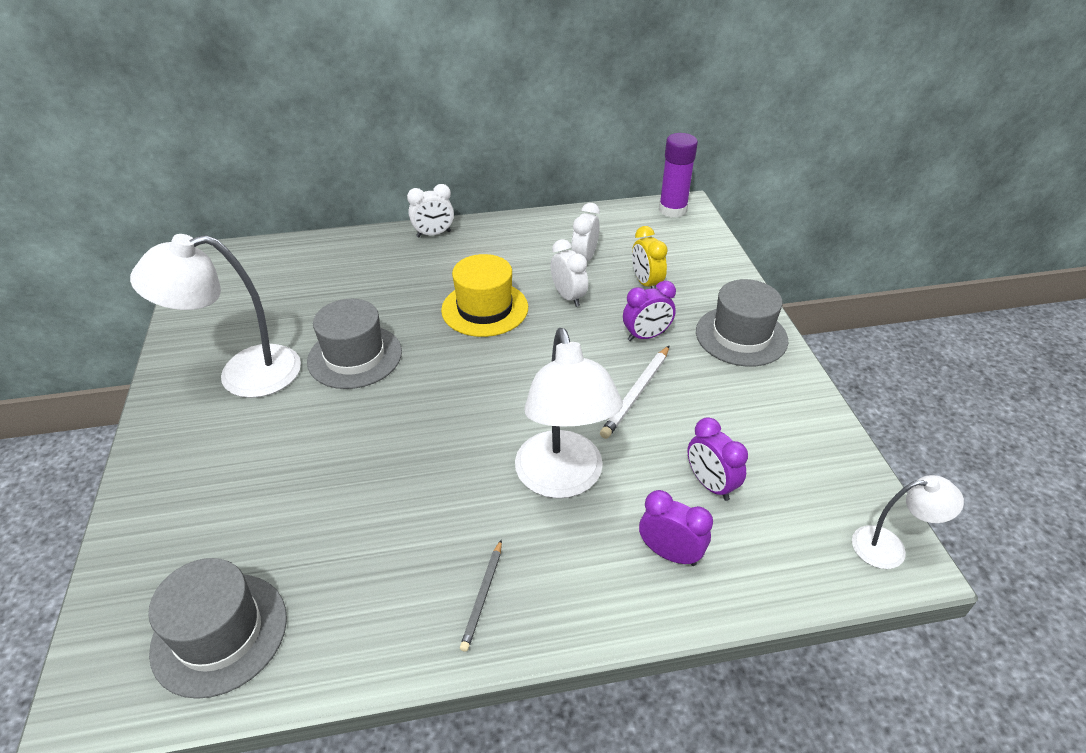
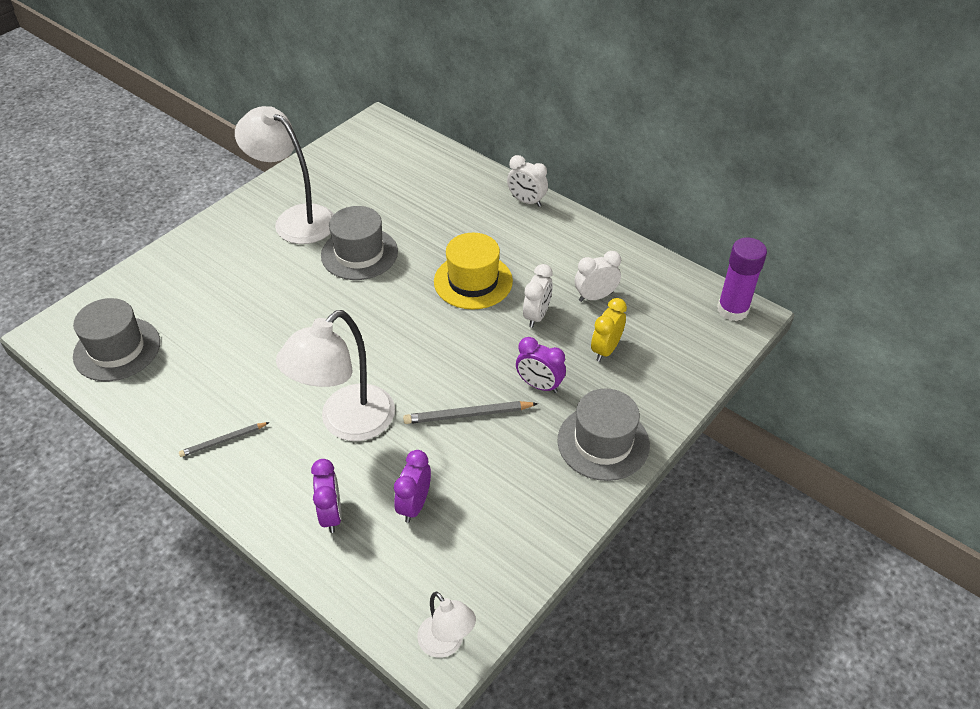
camera: 50 degrees right, 5 degrees up
(636, 394) = (468, 415): white pencil -> grey pencil

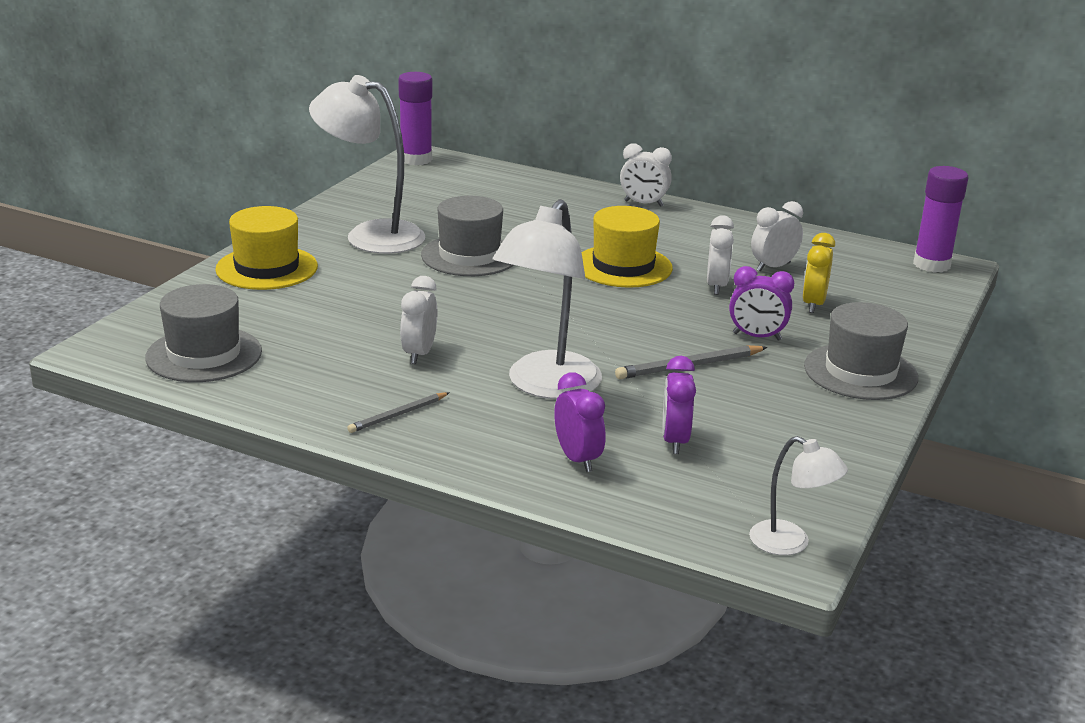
camera: 15 degrees left, 20 degrees down
(203, 251) = (267, 268): none -> yellow hat
(270, 370) = (419, 354): none -> white clock
(371, 125) = (416, 159): none -> purple glue stick

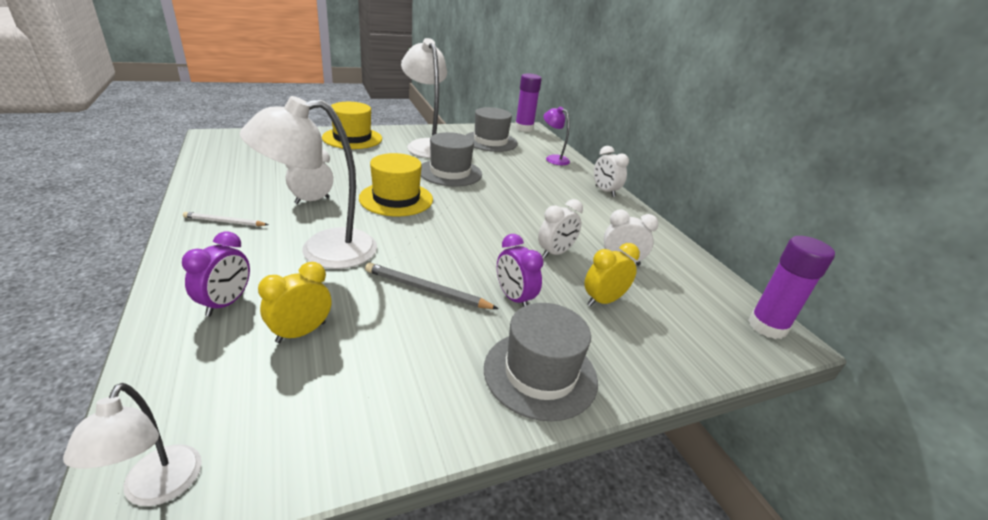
camera: 40 degrees right, 5 degrees up
(204, 354) = (238, 155): grey hat -> grey hat (490, 141)
(398, 415) = (224, 222): grey pencil -> white pencil
(528, 187) = (553, 158): none -> purple lamp
(623, 266) = (520, 214): yellow hat -> yellow hat (396, 199)
(675, 441) = (301, 332): purple clock -> yellow clock

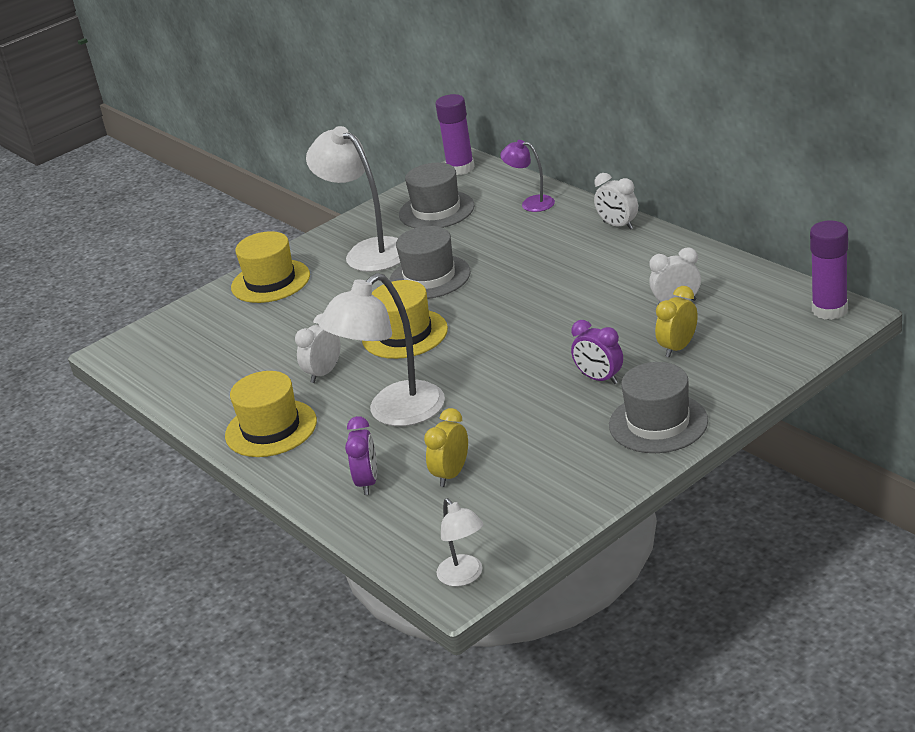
camera: 10 degrees left, 0 degrees up
(224, 222) = (271, 428): white pencil -> yellow hat
(427, 290) = (519, 404): grey pencil -> none
(555, 253) = (609, 322): white clock -> none

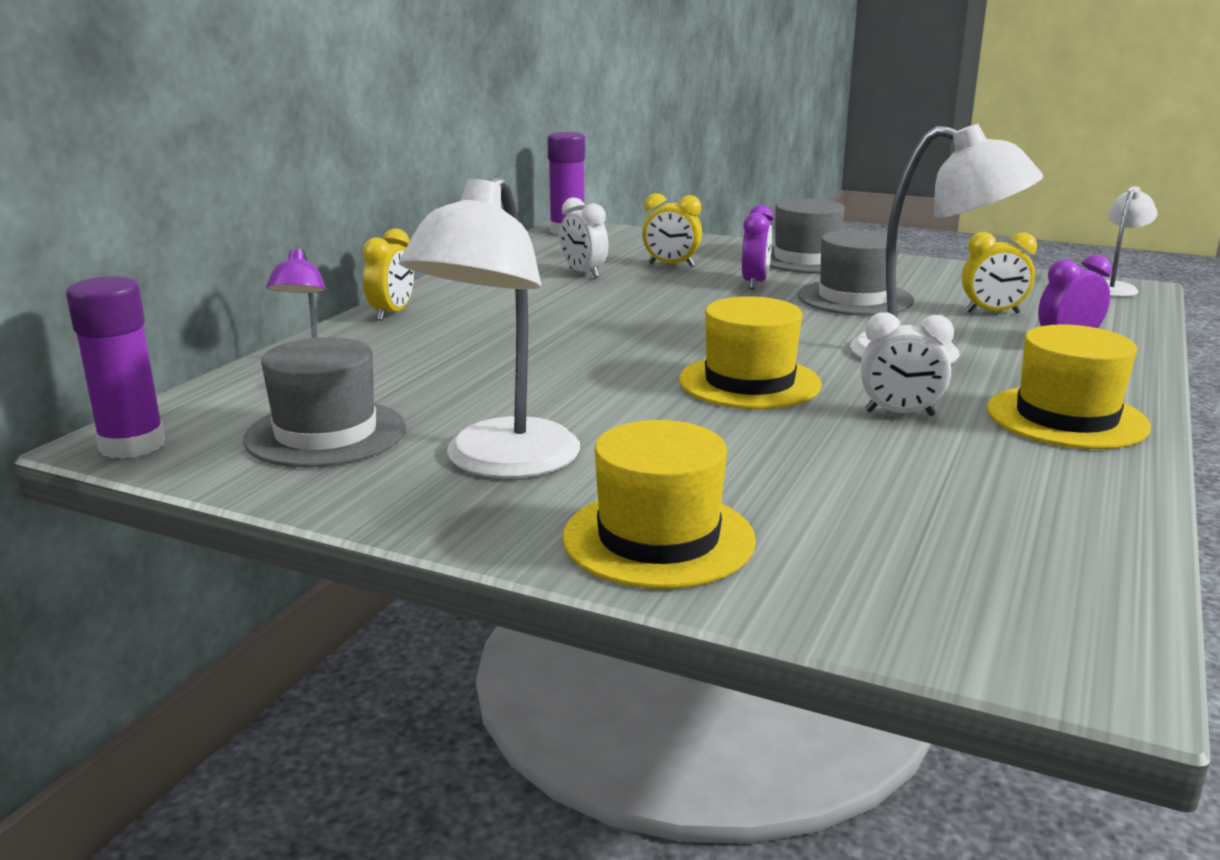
camera: 120 degrees left, 10 degrees down
(429, 277) = (576, 396): grey hat -> grey hat (855, 298)
(618, 225) = (392, 313): white clock -> yellow clock

